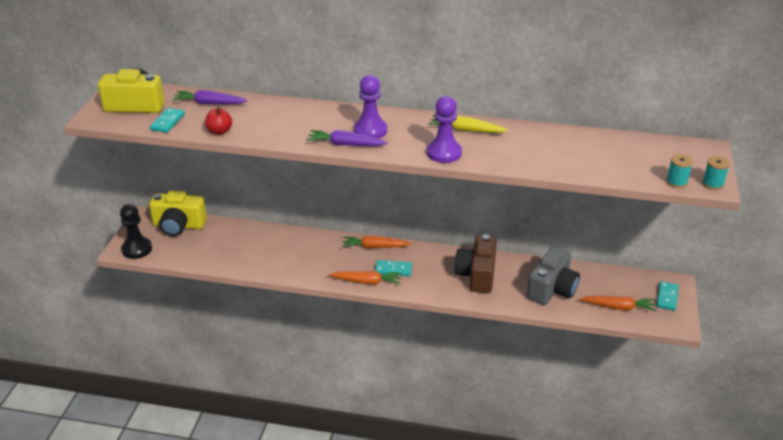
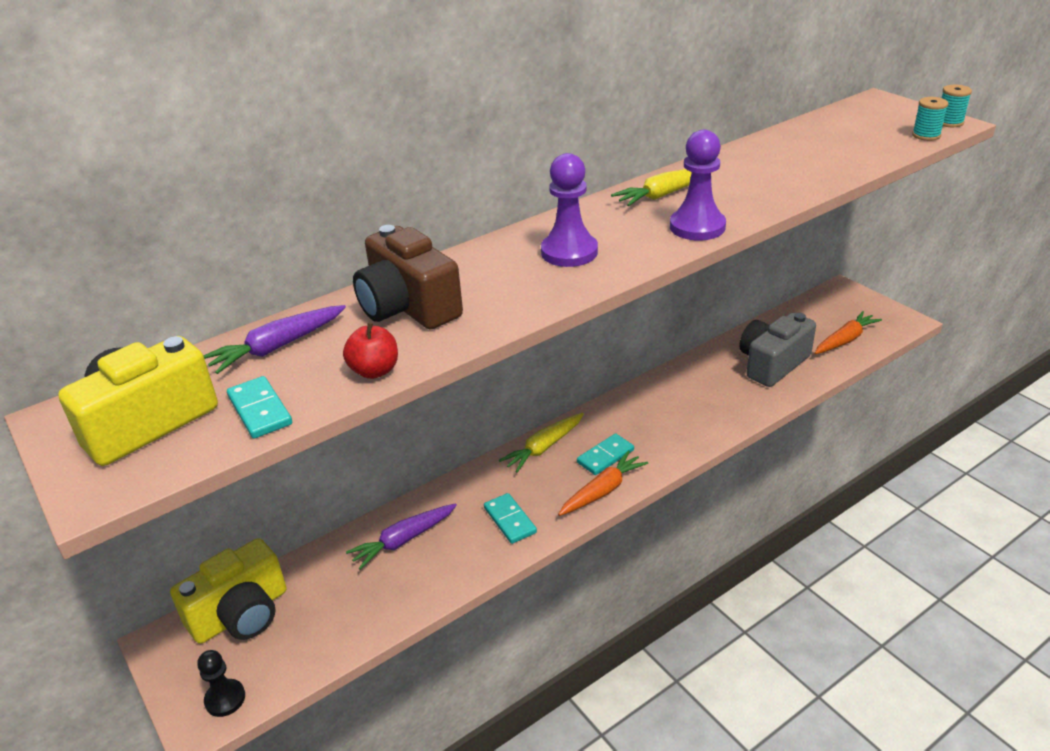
camera: 45 degrees left, 0 degrees up
(137, 249) = (225, 699): black pawn -> black pawn, size x0.65
(345, 144) = (577, 282): purple carrot -> purple carrot (403, 540)
(374, 247) = (543, 448): orange carrot -> yellow carrot
(477, 275) = (690, 400): brown camera -> brown camera (408, 307)
(552, 289) = (772, 364): grey camera -> grey camera turned 120 degrees counterclockwise
(667, 297) = (858, 305): turquoise domino -> turquoise domino (510, 520)

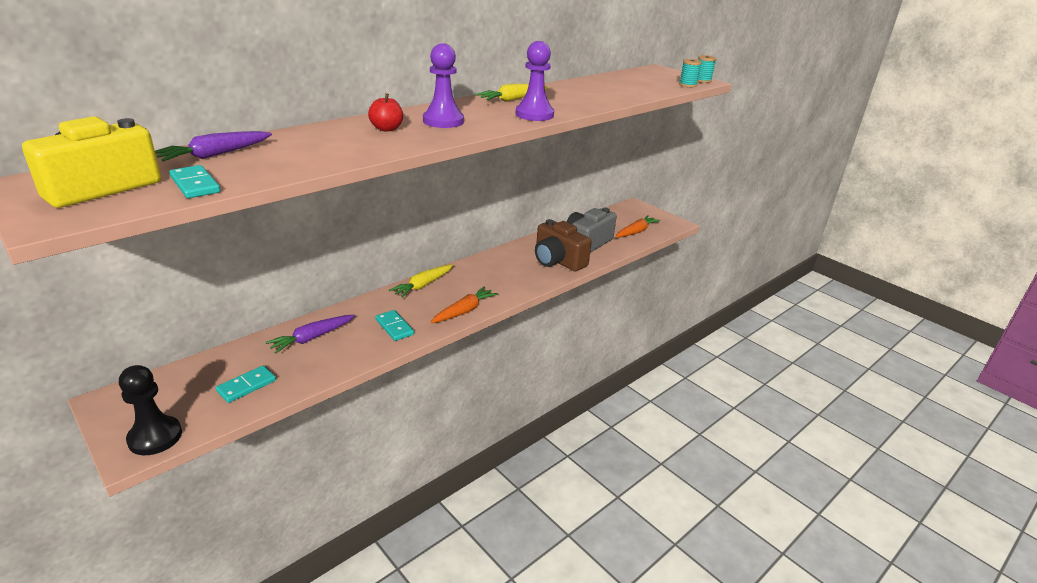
camera: 10 degrees left, 5 degrees down
(225, 699) = (155, 437): black pawn -> black pawn, size x1.54
(241, 614) = (175, 382): yellow camera -> none
(374, 371) = (290, 169): red apple -> red apple (387, 129)
(408, 307) = (320, 140): brown camera -> brown camera (558, 261)
(605, 456) = (467, 291): turquoise domino -> turquoise domino (246, 386)

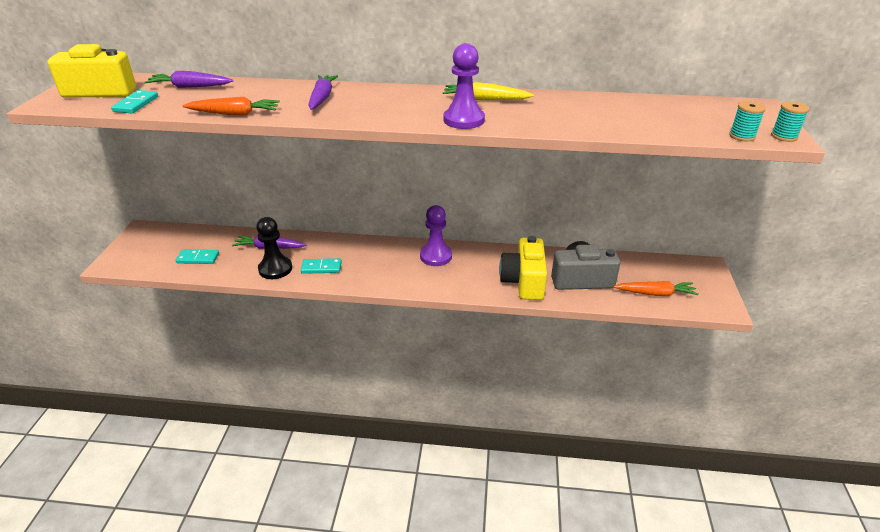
camera: 50 degrees right, 5 degrees up
(155, 437) = (127, 262): black pawn -> black pawn (275, 269)
(387, 129) = (322, 98): red apple -> purple carrot
(394, 327) = (321, 268): turquoise domino -> turquoise domino turned 75 degrees clockwise
(423, 285) = (387, 247): yellow carrot -> none
(443, 121) = (375, 103): purple pawn -> purple pawn (436, 256)
(464, 311) = (381, 282): orange carrot -> orange carrot (235, 114)
(558, 261) = (524, 281): brown camera -> yellow camera

